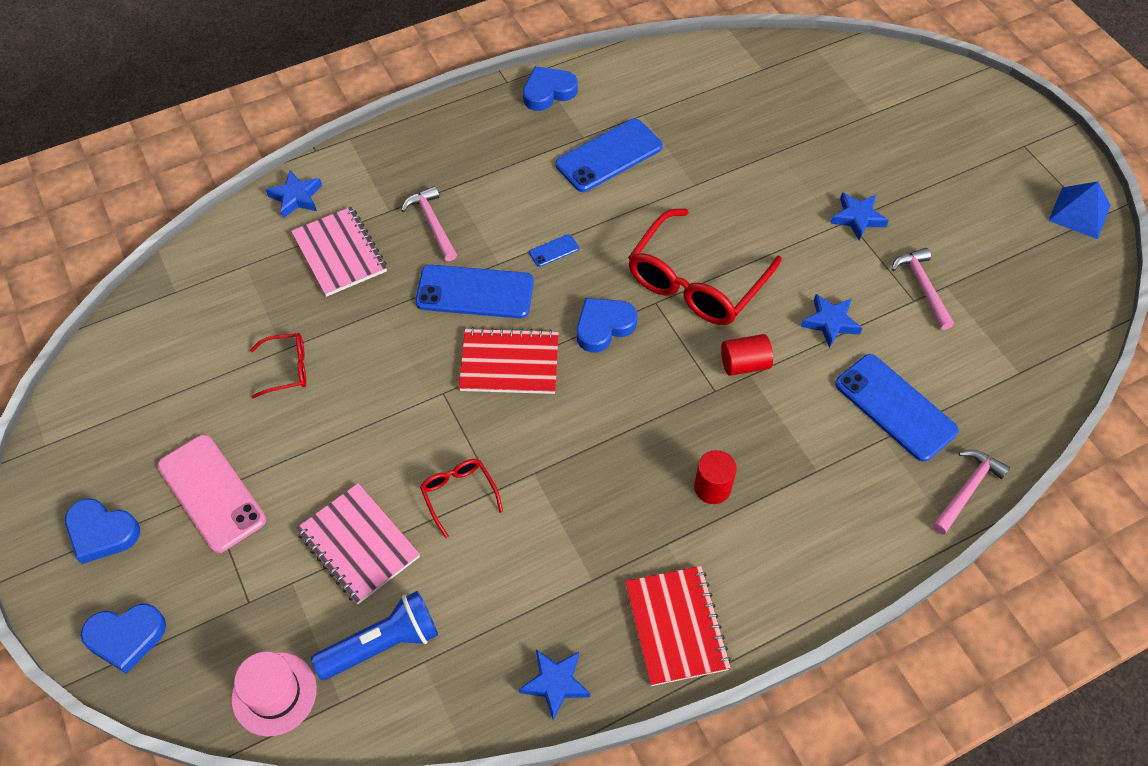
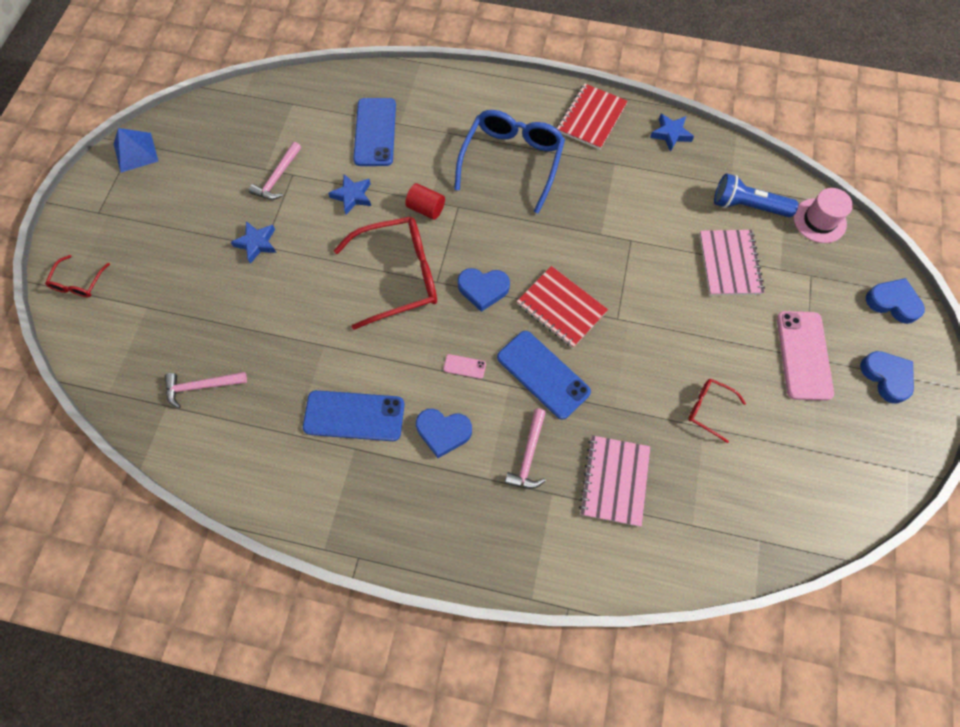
camera: 140 degrees left, 10 degrees up
(296, 197) = (614, 565): blue star -> none
(459, 495) = (653, 251): red glasses -> red glasses (79, 283)
(548, 92) = (337, 517): blue heart -> blue heart (443, 432)
(554, 250) = (464, 366): blue phone -> pink phone
(712, 487) = (512, 161): red cylinder -> blue glasses
(967, 489) = (389, 77): pink hammer -> pink hammer (201, 386)

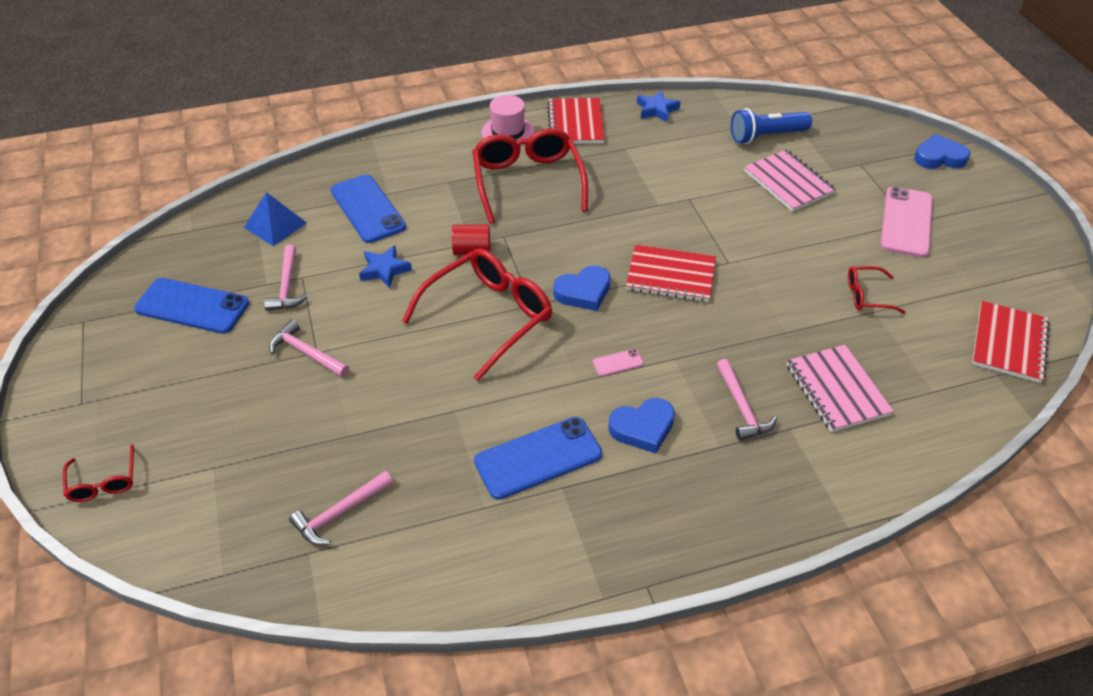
camera: 30 degrees left, 20 degrees down
(135, 152) = (92, 328): blue pyramid -> blue pyramid (275, 225)
(256, 243) = (306, 352): blue star -> pink hammer
(512, 161) = (527, 182): blue glasses -> red glasses
(543, 374) = (699, 335): blue phone -> blue phone (192, 306)
(795, 518) = (1009, 343): none -> red notebook
(804, 355) = (906, 222): pink phone -> pink phone turned 45 degrees clockwise
(819, 220) = (832, 124): pink hat -> pink hat (508, 132)
(886, 377) = (982, 210): blue heart -> none

